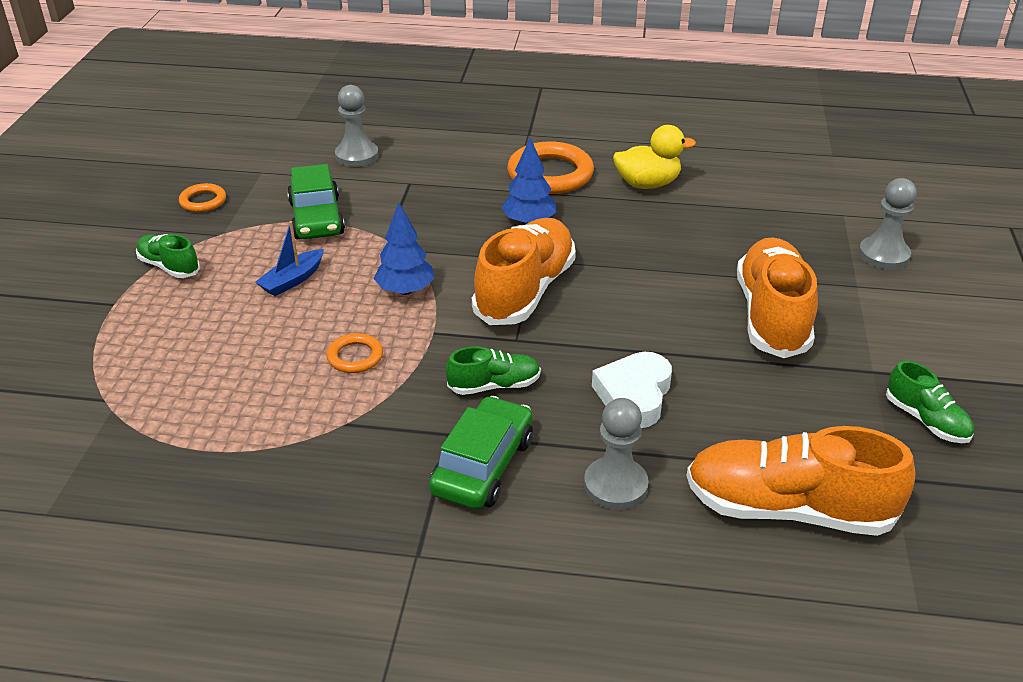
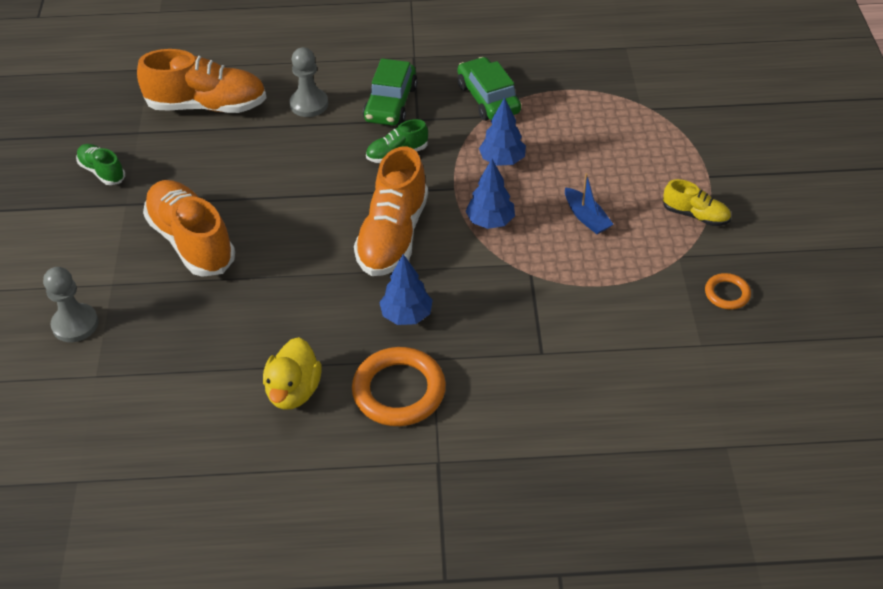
camera: 170 degrees right, 10 degrees up
(169, 267) = (695, 215): green shoe -> yellow shoe
(292, 280) = (586, 217): blue boat -> blue boat turned 120 degrees clockwise
(317, 218) = (606, 288): green car -> green car (488, 99)
(355, 357) = (502, 160): orange ring -> blue tree
(357, 156) = (617, 387): grey pawn -> none
(634, 395) = (300, 161): white heart -> none
(647, 184) = (293, 391): yellow duck -> yellow duck turned 60 degrees counterclockwise
(772, 316) = (191, 241): orange shoe -> orange shoe turned 150 degrees clockwise

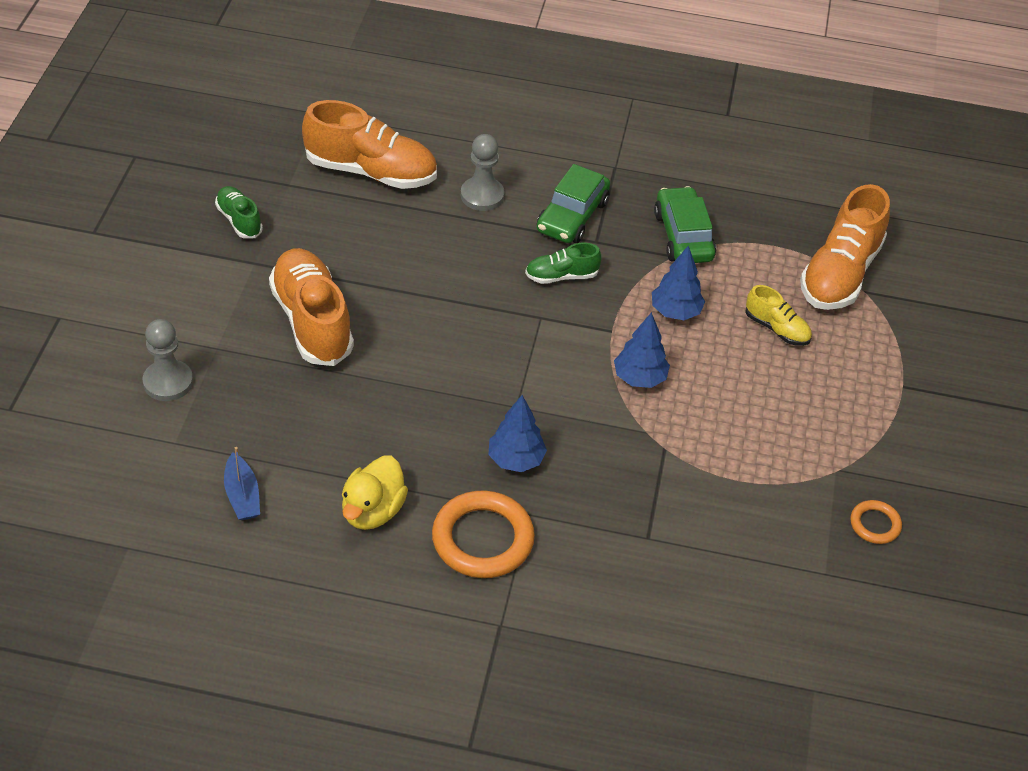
camera: 10 degrees right, 0 degrees up
(393, 236) = (528, 368): orange shoe -> orange shoe (840, 274)
(586, 217) = (747, 399): blue boat -> blue boat (242, 495)
(695, 215) = (871, 427): yellow shoe -> yellow shoe (776, 329)

